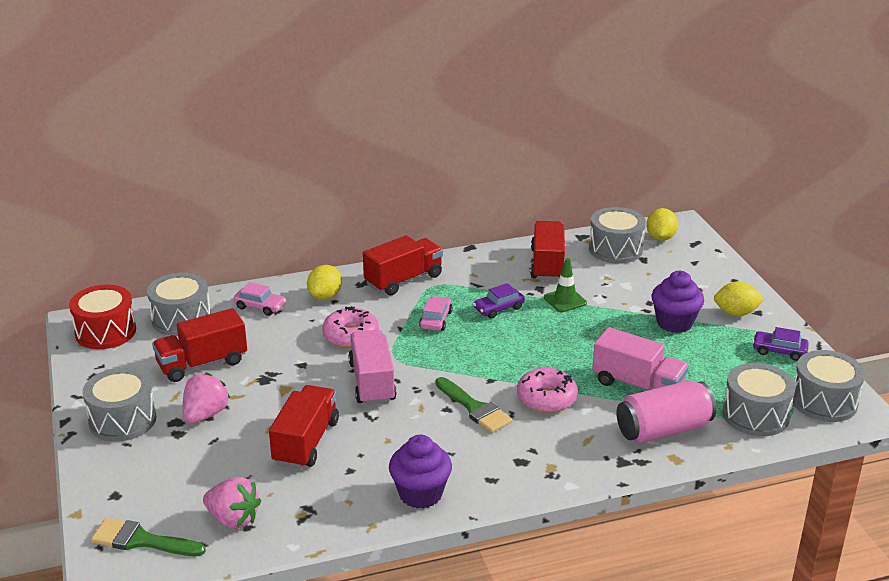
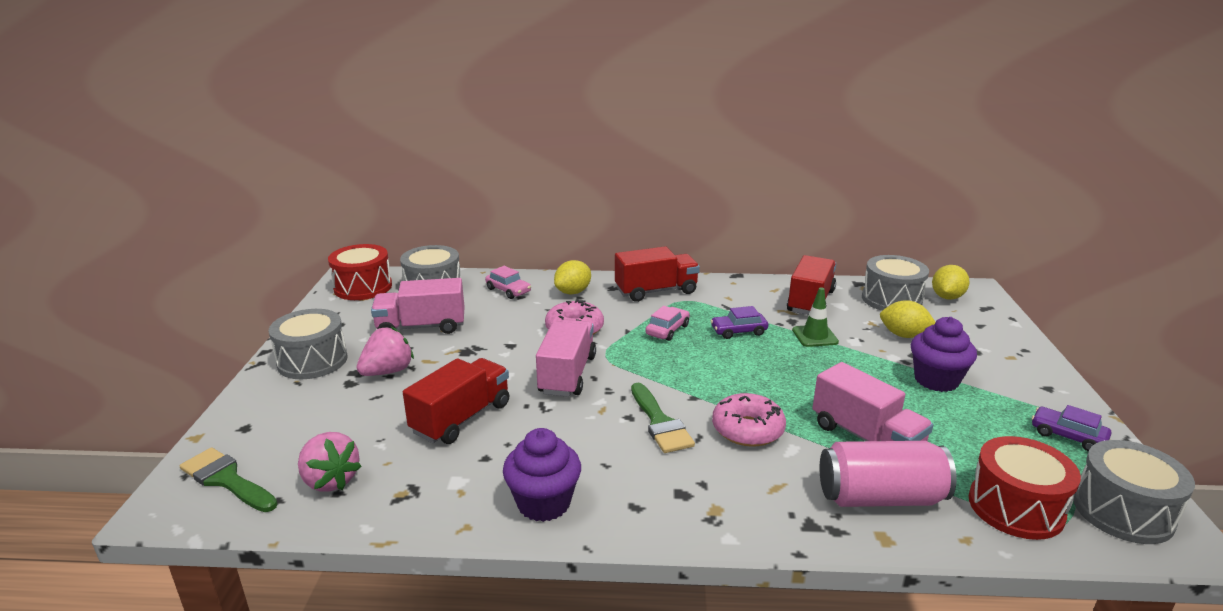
camera: 20 degrees right, 5 degrees down
(202, 363) = (421, 327): red truck -> pink truck
(736, 313) = (1018, 384): yellow lemon -> yellow lemon (904, 335)
(755, 415) = (1015, 507): grey drum -> red drum

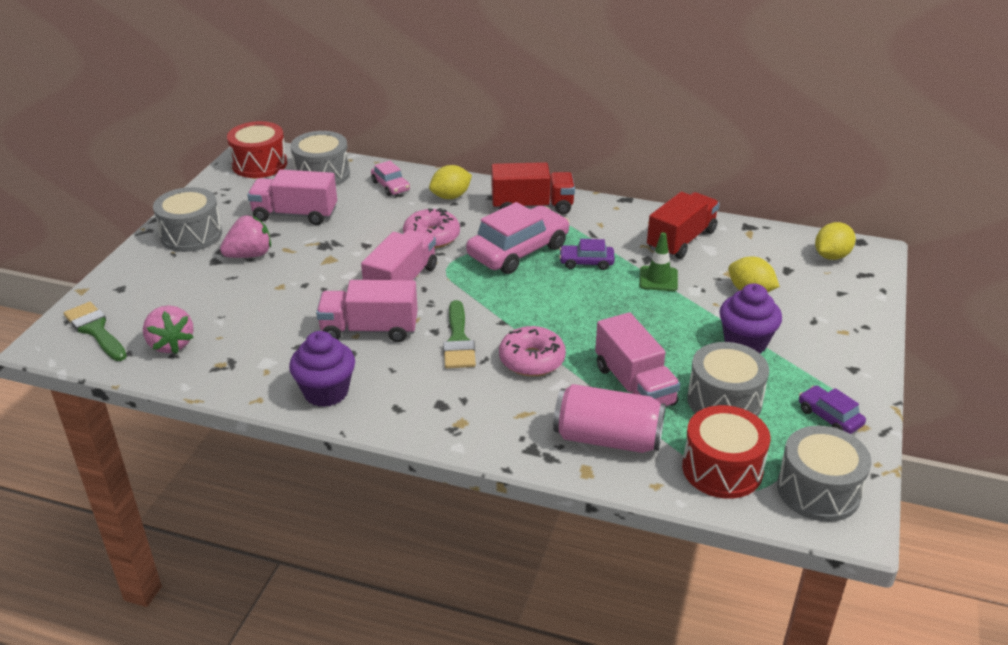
camera: 15 degrees right, 10 degrees up
(461, 418) = (293, 308): red truck -> none
(558, 427) = (369, 330): none -> pink truck
(667, 330) = (518, 251): pink car -> pink car, size x1.98
(891, 299) = (768, 250): grey drum -> grey drum (724, 401)

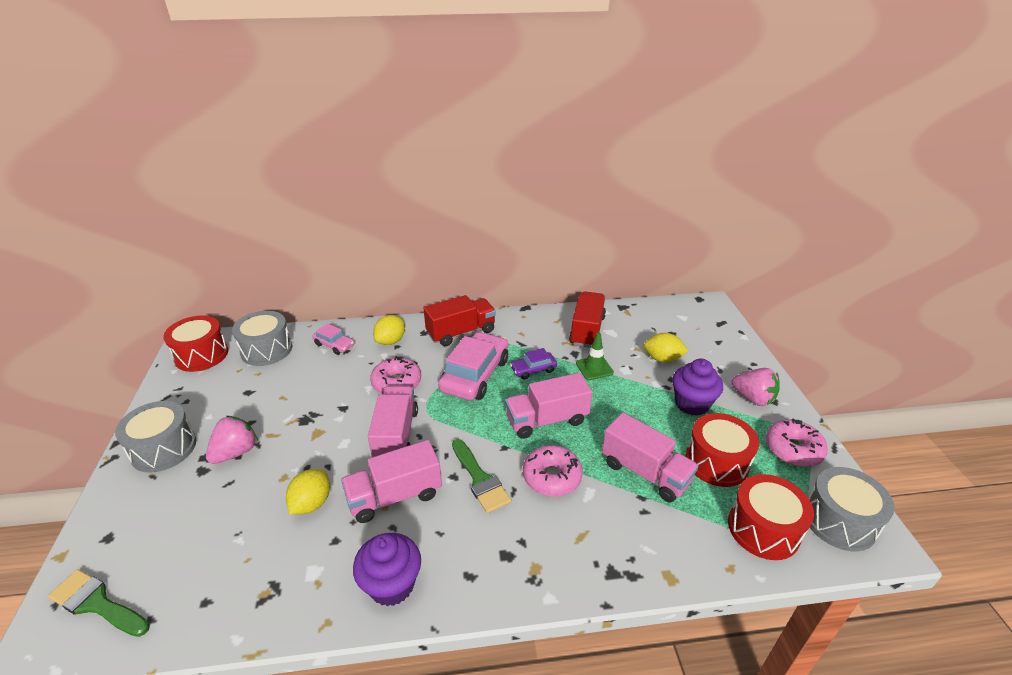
camera: 25 degrees left, 0 degrees up
(171, 344) = (197, 589): pink strawberry -> pink strawberry (753, 398)
(295, 214) = (261, 396): pink truck -> pink truck (547, 420)
(607, 438) = (662, 534): pink can -> none
(724, 401) = (716, 462): grey drum -> red drum
(829, 417) = (793, 449): purple car -> pink donut
(831, 256) = (691, 315): yellow lemon -> yellow lemon (312, 503)

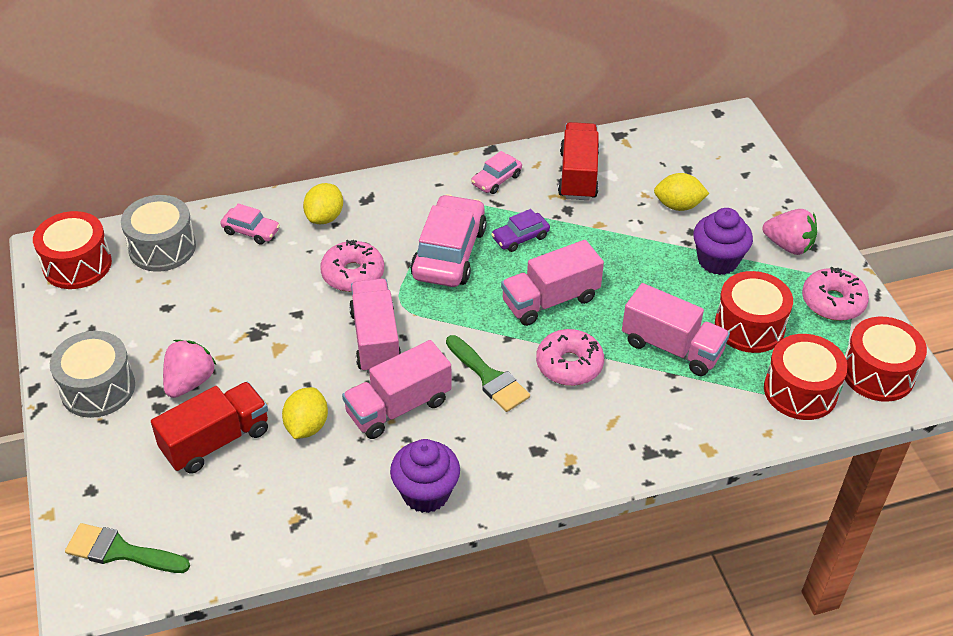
camera: 10 degrees left, 10 degrees up
(461, 332) = (414, 195): red truck -> red truck (216, 441)
(525, 328) = (496, 180): none -> pink car
(594, 368) = (595, 227): green traffic cone -> none
(839, 521) = (877, 373): grey drum -> red drum

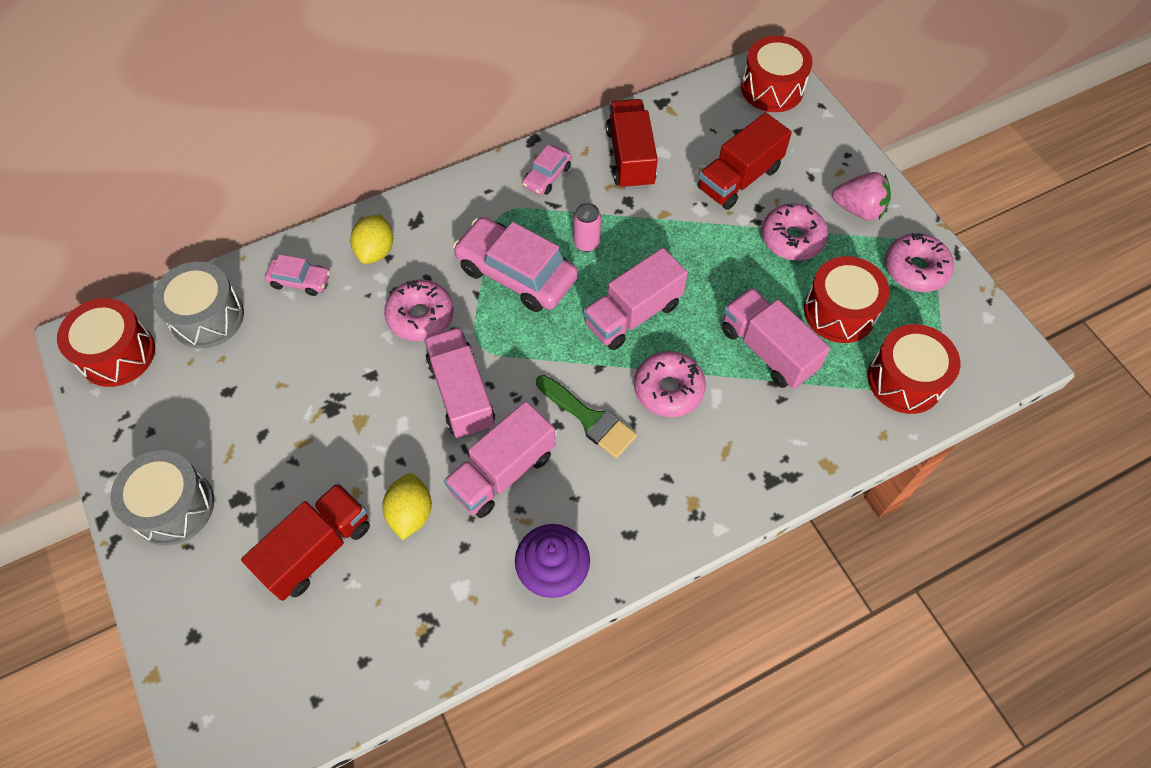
camera: 10 degrees left, 15 degrees up
(120, 551) = (242, 707): green brush -> none
(189, 382) = (273, 481): pink strawberry -> none
(449, 253) = (516, 273): pink car -> pink car turned 60 degrees counterclockwise
(520, 237) = (586, 243): purple car -> pink can
(672, 347) = (767, 350): pink truck -> pink truck turned 150 degrees counterclockwise
(678, 206) = (739, 179): yellow lemon -> red truck
(717, 261) = (792, 238): purple cupcake -> pink donut
(877, 373) = (975, 346): red drum -> red drum (772, 88)

